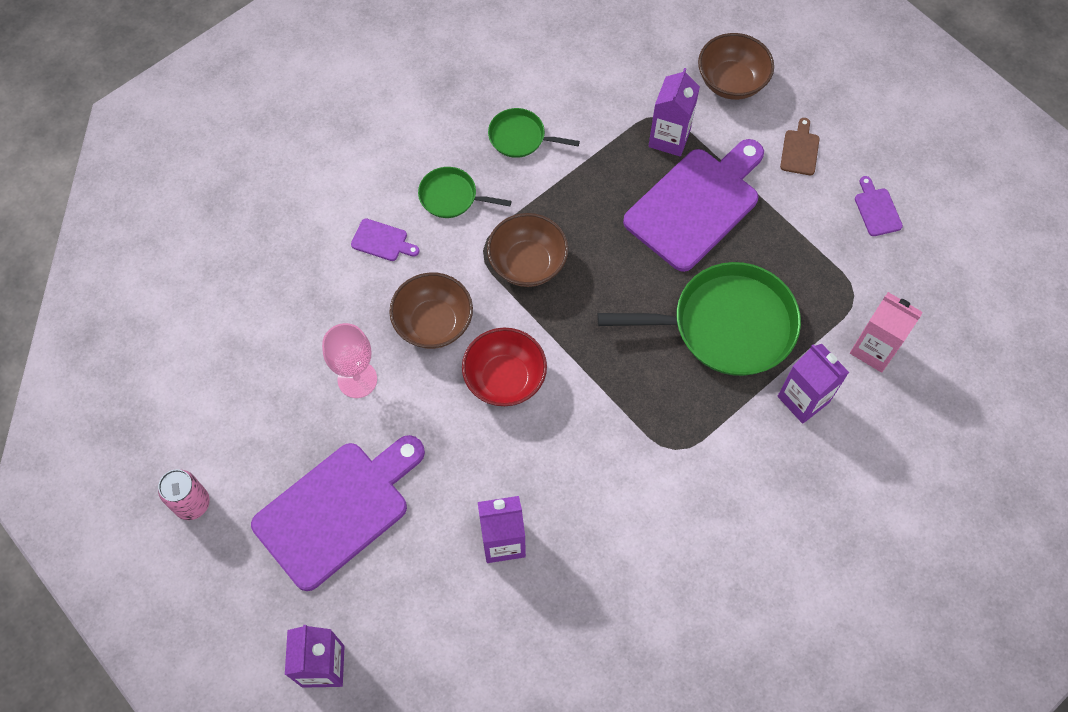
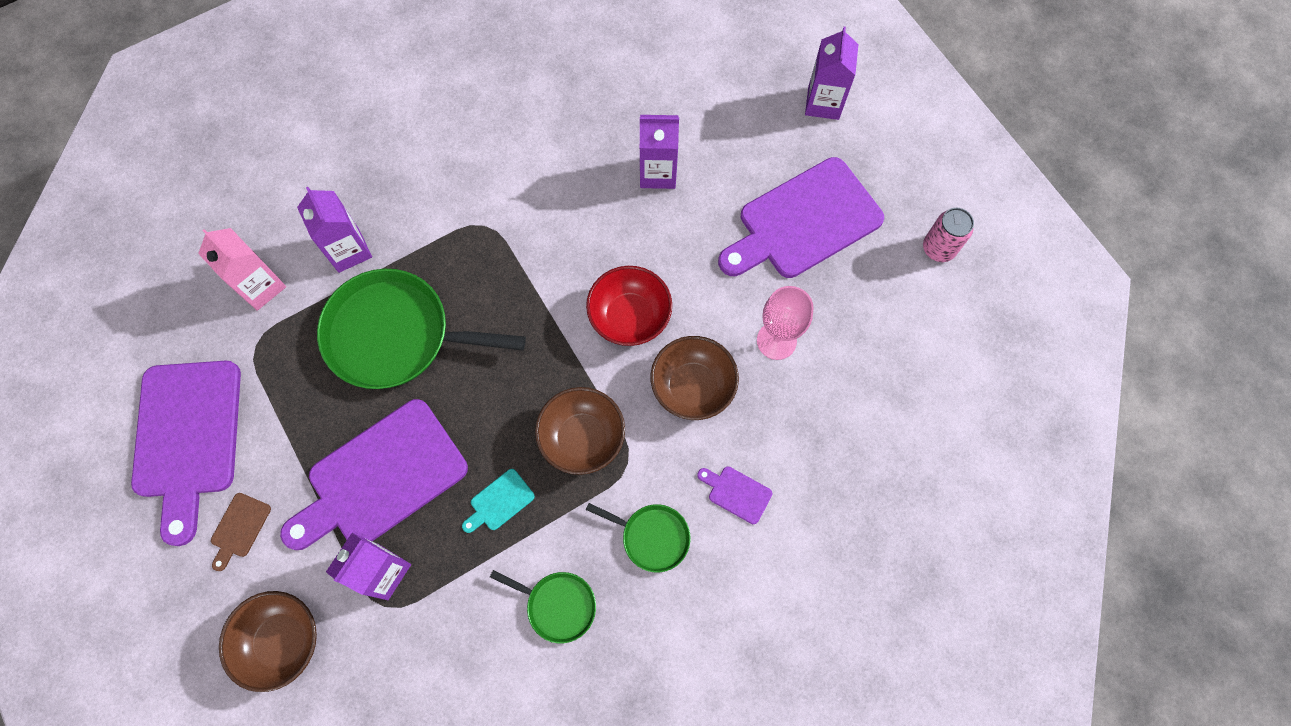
camera: 170 degrees left, 5 degrees up
(588, 202) = (499, 502): none -> turquoise cutting board
(876, 209) = (188, 437): purple cutting board -> purple cutting board, size x2.48

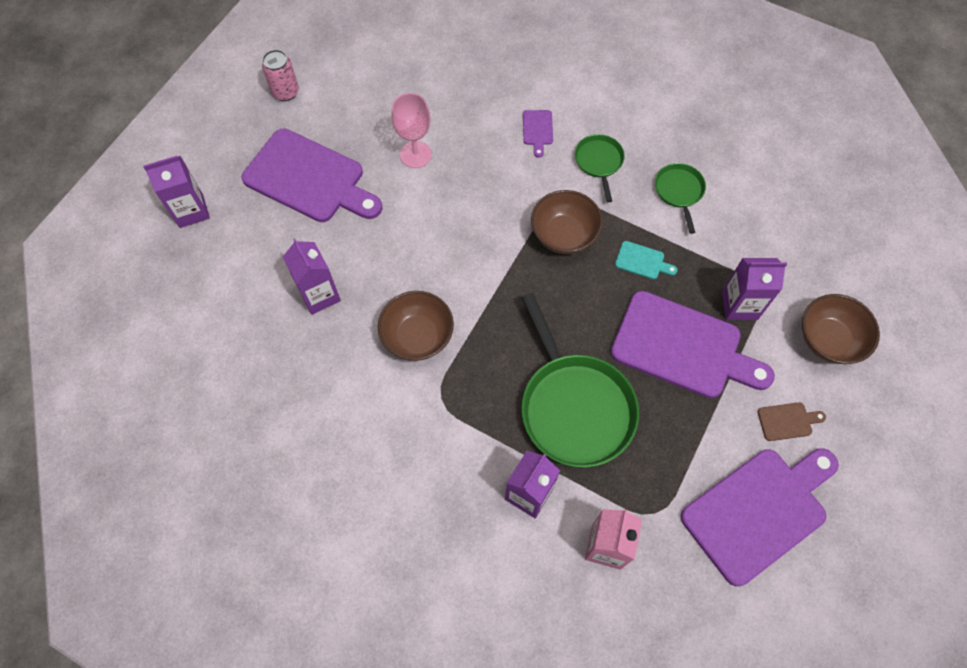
camera: 120 degrees left, 5 degrees down
(629, 317) = (455, 252): red bowl -> none
(692, 387) = (482, 187): brown bowl -> brown bowl (417, 336)

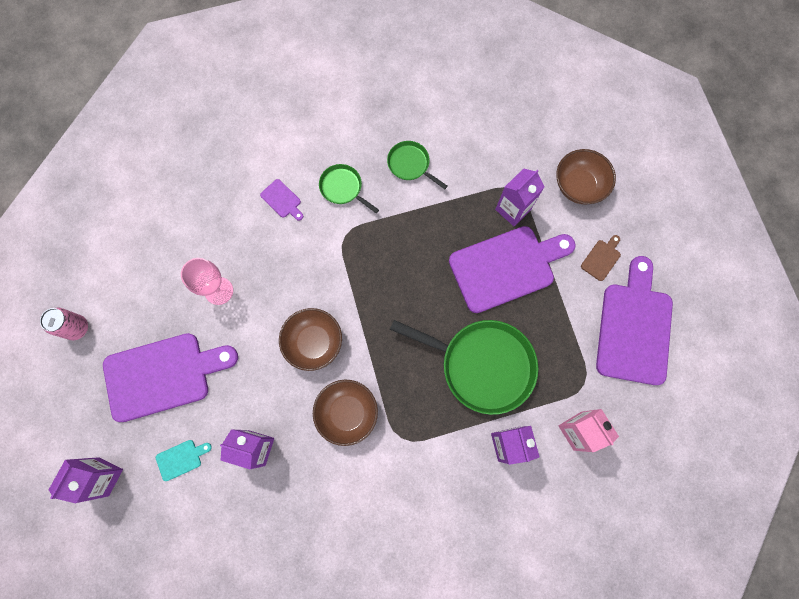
camera: 45 degrees left, 10 degrees up
(564, 235) = (369, 259): brown bowl -> brown bowl (314, 343)
(642, 261) = (432, 232): turquoise cutting board -> turquoise cutting board (181, 459)

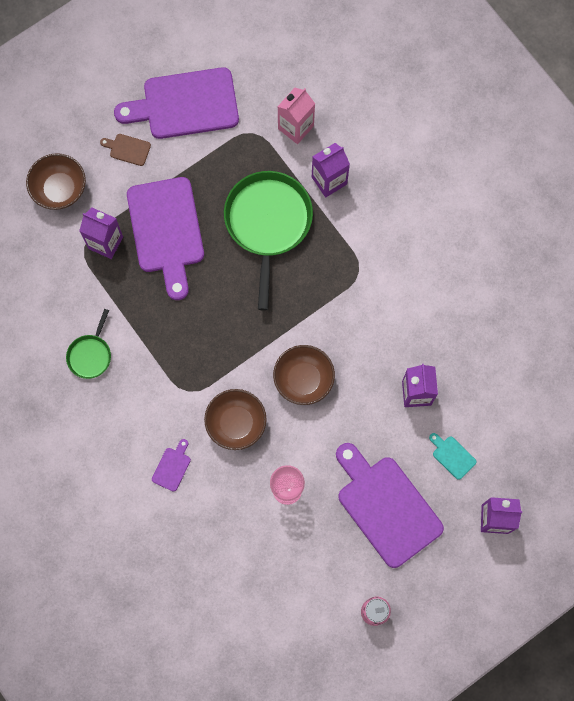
camera: 110 degrees left, 0 degrees up
(343, 188) = (138, 412): green pan -> none
(347, 413) = (355, 325): brown bowl -> brown bowl (236, 423)
(506, 267) = (166, 231): purple cutting board -> purple cutting board turned 150 degrees counterclockwise

